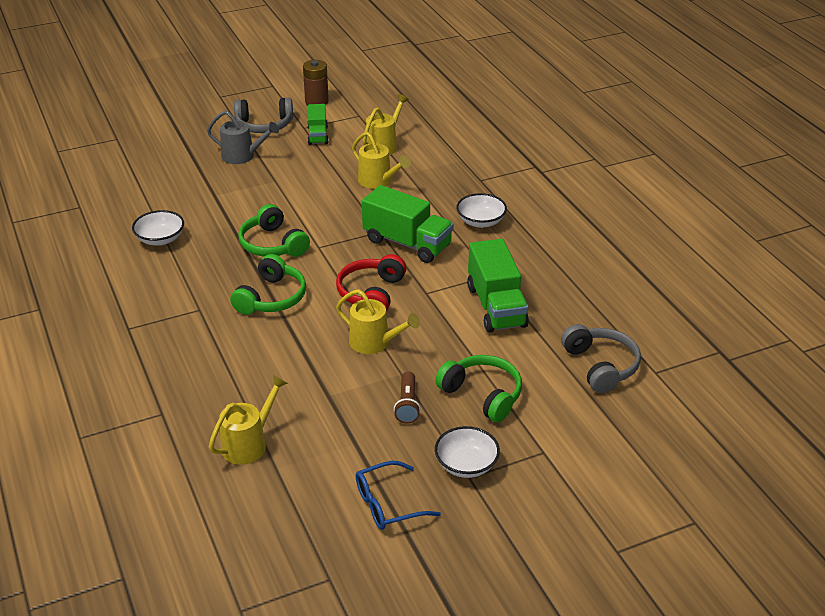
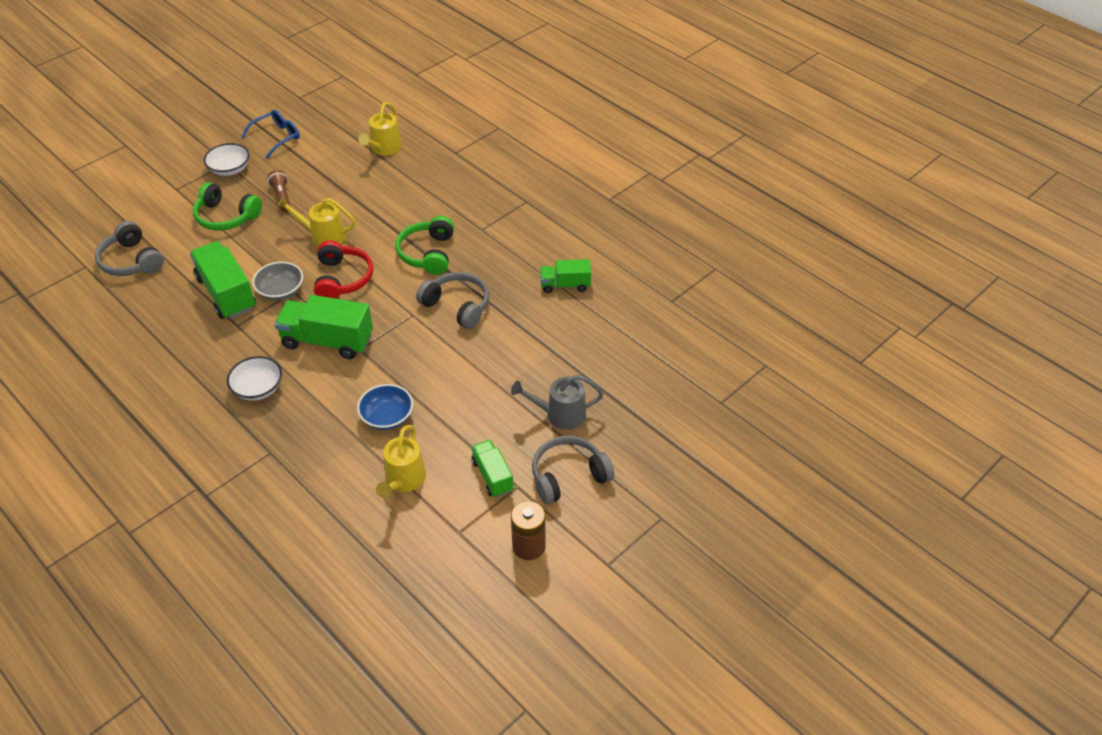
camera: 160 degrees right, 10 degrees up
(160, 239) = (565, 285): white bowl -> green truck
(272, 244) = (457, 306): green headphones -> grey headphones
(378, 181) = (387, 417): yellow watering can -> blue bowl
(439, 296) = (281, 291): none -> grey bowl

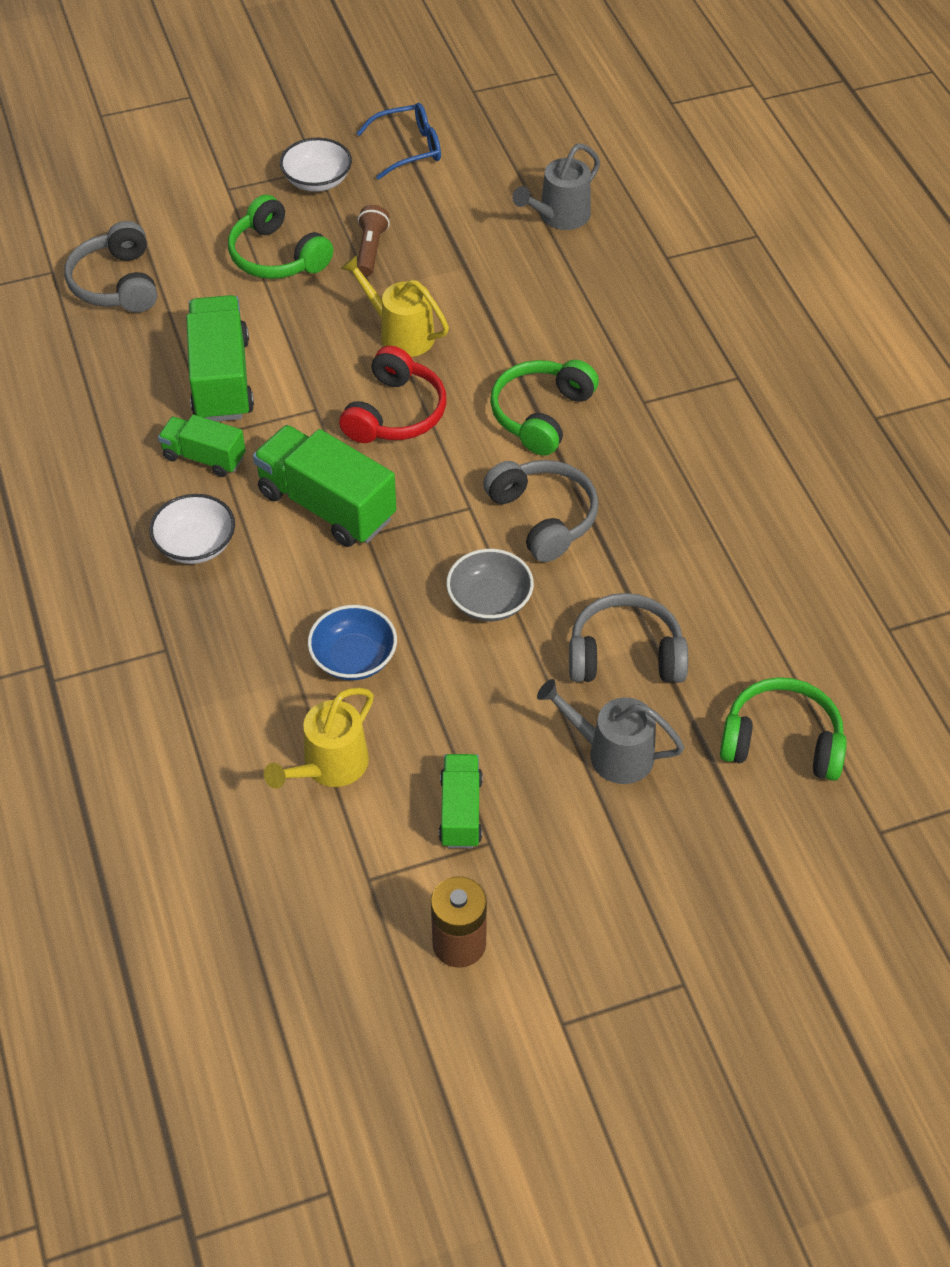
camera: 25 degrees right, 5 degrees up
(281, 291) = (298, 402): grey bowl -> grey bowl (489, 601)
(383, 149) = (559, 217): yellow watering can -> grey watering can
(565, 285) = (728, 541): green truck -> green truck (204, 457)
(568, 476) = (574, 857): grey headphones -> grey headphones (625, 655)
(647, 376) = (781, 741): none -> green headphones

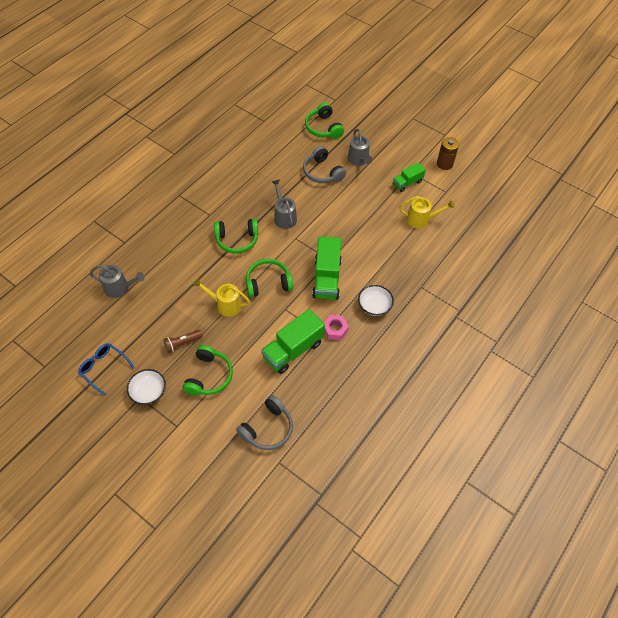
camera: 125 degrees left, 5 degrees up
(204, 457) = (335, 329): green truck -> pink nut
(354, 658) = (380, 235): blue bowl -> none
(395, 413) = (268, 283): red headphones -> green headphones
(400, 333) = (225, 305): yellow watering can -> yellow watering can turned 105 degrees clockwise
(489, 601) = (329, 213): grey bowl -> none
(543, 517) = (284, 216): grey headphones -> grey watering can

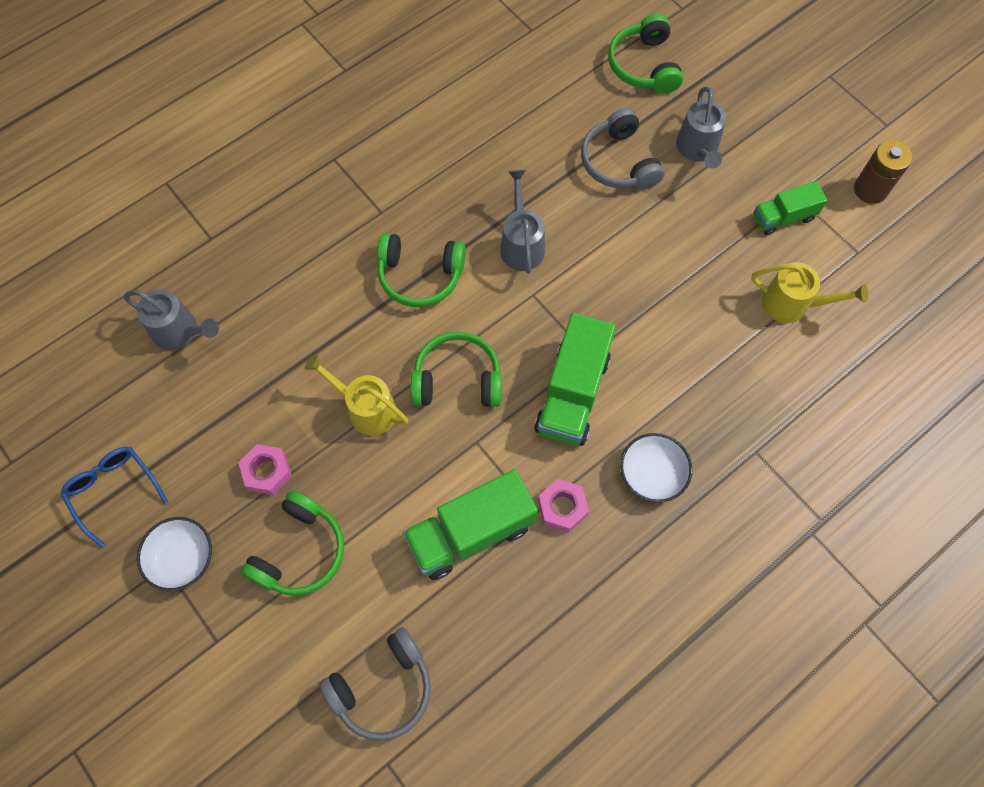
camera: 15 degrees right, 10 degrees up
(182, 343) = (267, 472): brown flashlight -> pink nut

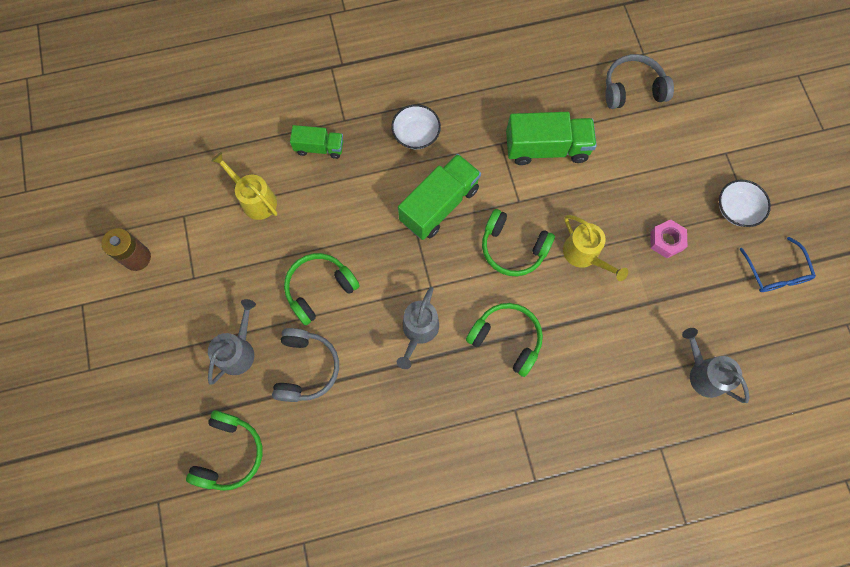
camera: 155 degrees left, 5 degrees up
(300, 551) = (659, 182): green headphones -> green headphones (319, 289)
(562, 508) = (482, 139): pink nut -> none
(783, 217) = (215, 265): green truck -> green truck (319, 148)

